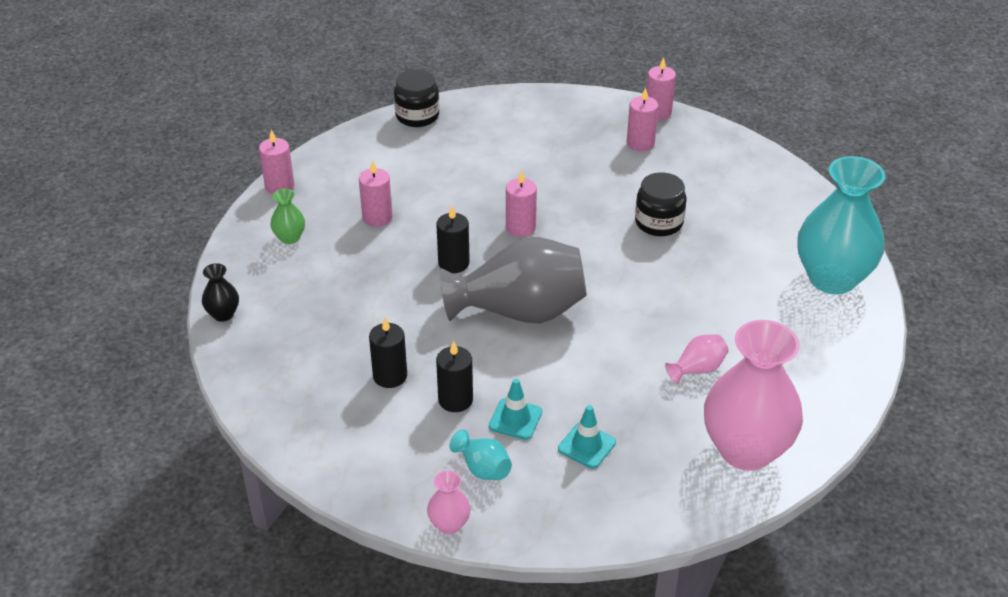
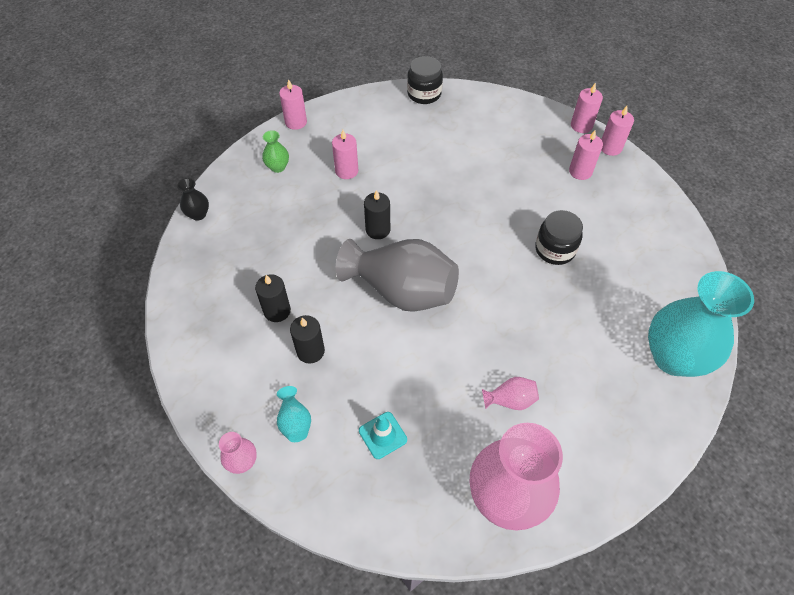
camera: 25 degrees right, 15 degrees up
(515, 419) = (343, 387): turquoise traffic cone -> none
(520, 227) = (444, 216): pink candle -> pink candle (581, 125)

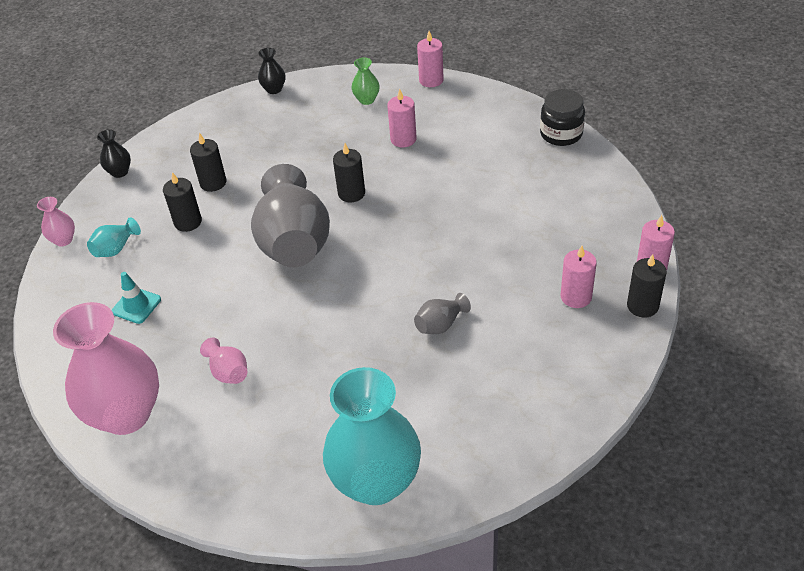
camera: 60 degrees right, 10 degrees down
(190, 375) = (120, 172): none -> black vase
(555, 249) = (440, 324): black jar -> grey vase
(610, 147) = (642, 306): pink candle -> black candle

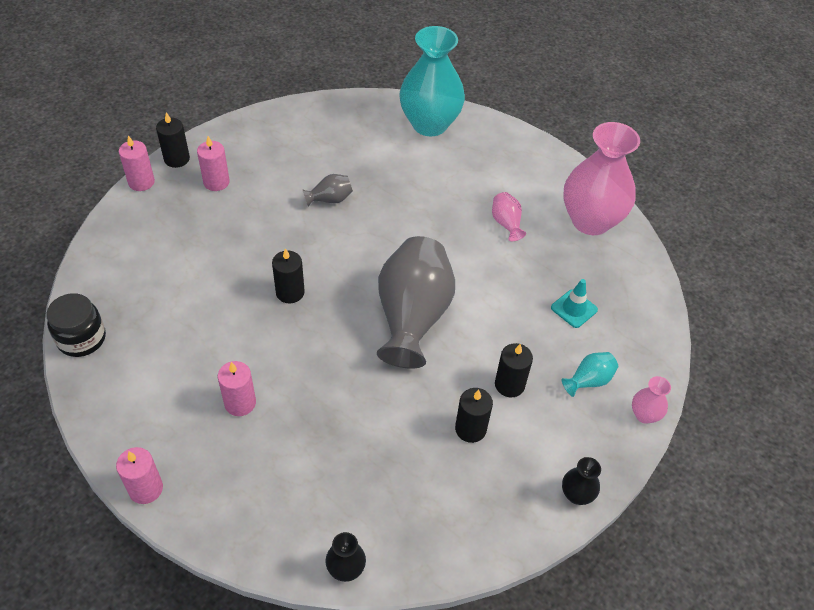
camera: 165 degrees left, 5 degrees up
(351, 193) = (333, 352): black candle -> black candle (290, 292)
(366, 100) = (242, 489): green vase -> none

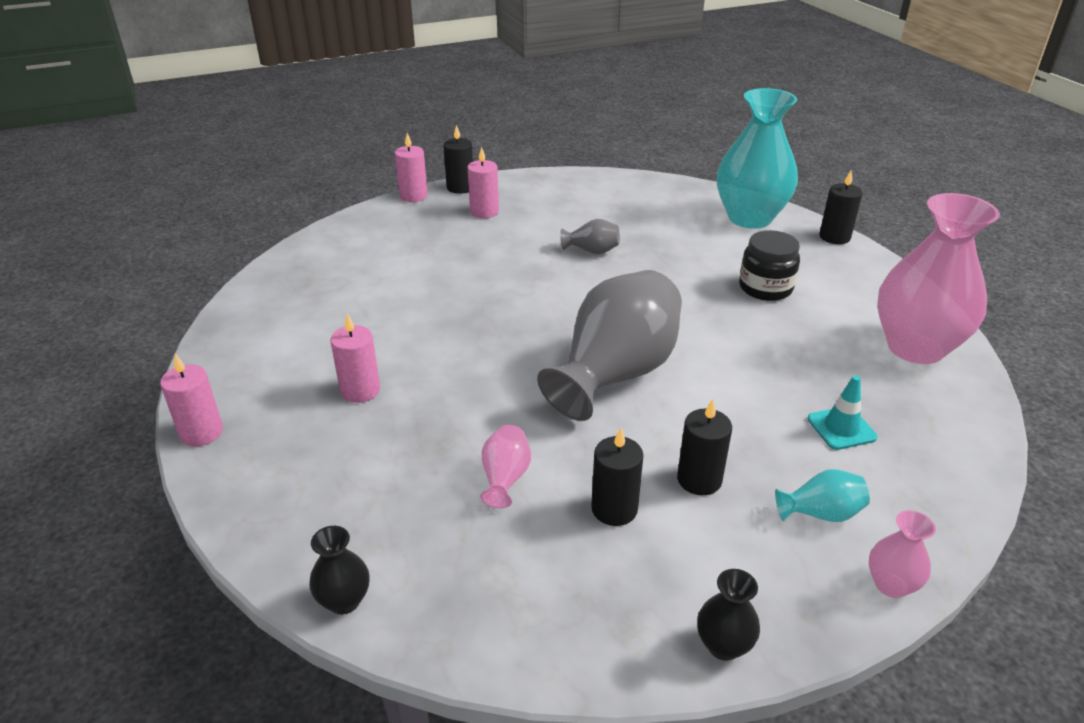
camera: 30 degrees right, 15 degrees down
(81, 338) = (257, 292): black jar -> black jar (765, 288)
(290, 292) = (490, 313): black candle -> black candle (834, 237)
(506, 224) = (793, 321): pink vase -> pink vase (505, 478)

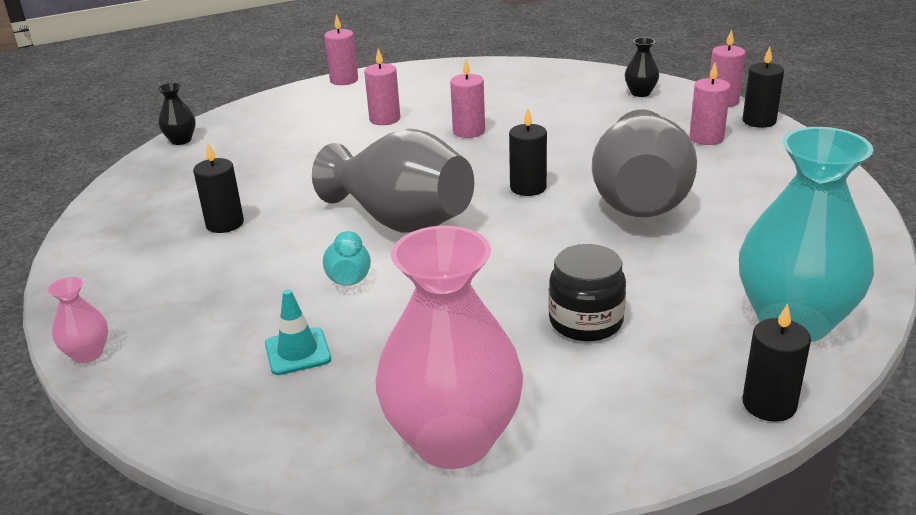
camera: 90 degrees right, 5 degrees down
(422, 330) = (469, 131): none -> pink candle
(505, 478) = (272, 179): pink vase -> none
(592, 251) = (640, 202): grey vase -> grey vase, size x2.35
(699, 480) = (246, 262): black candle -> black candle (528, 187)
(723, 645) = (77, 267): black vase -> black vase (640, 93)
(820, 513) = (183, 324): turquoise vase -> turquoise vase (349, 277)

